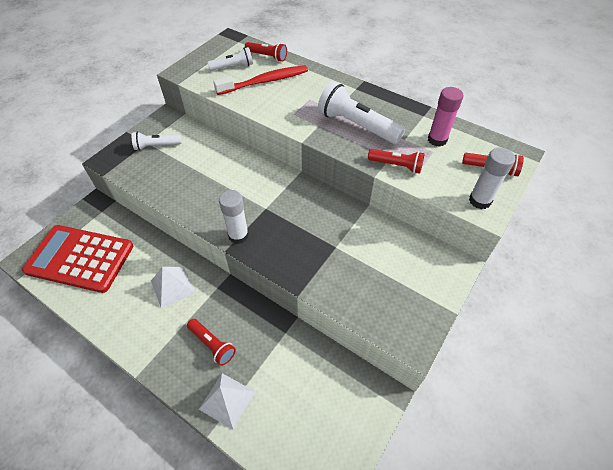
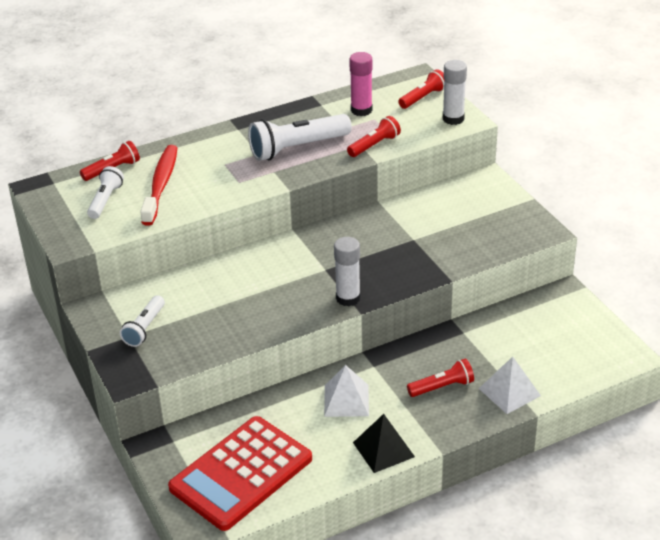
camera: 60 degrees left, 15 degrees down
(127, 333) = (383, 449): none -> black pyramid

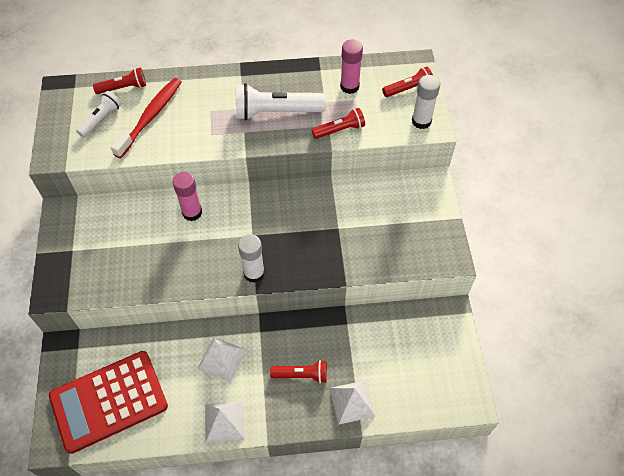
camera: 20 degrees right, 20 degrees up
(144, 328) = (87, 247): white flashlight -> none
(245, 269) = (192, 212): none -> pink glue stick
(383, 449) = (224, 421): black pyramid -> white pyramid

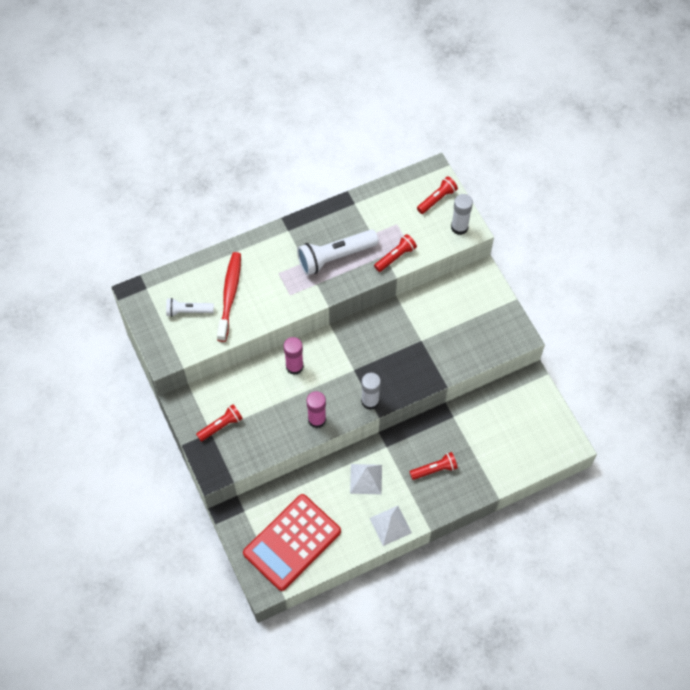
camera: 20 degrees left, 5 degrees up
(101, 119) = (188, 311): white flashlight -> white flashlight turned 105 degrees counterclockwise
(123, 88) = (191, 275): red flashlight -> red flashlight (221, 426)
(349, 86) = (387, 212): pink glue stick -> pink glue stick (317, 419)
(352, 401) = (482, 476): white pyramid -> none

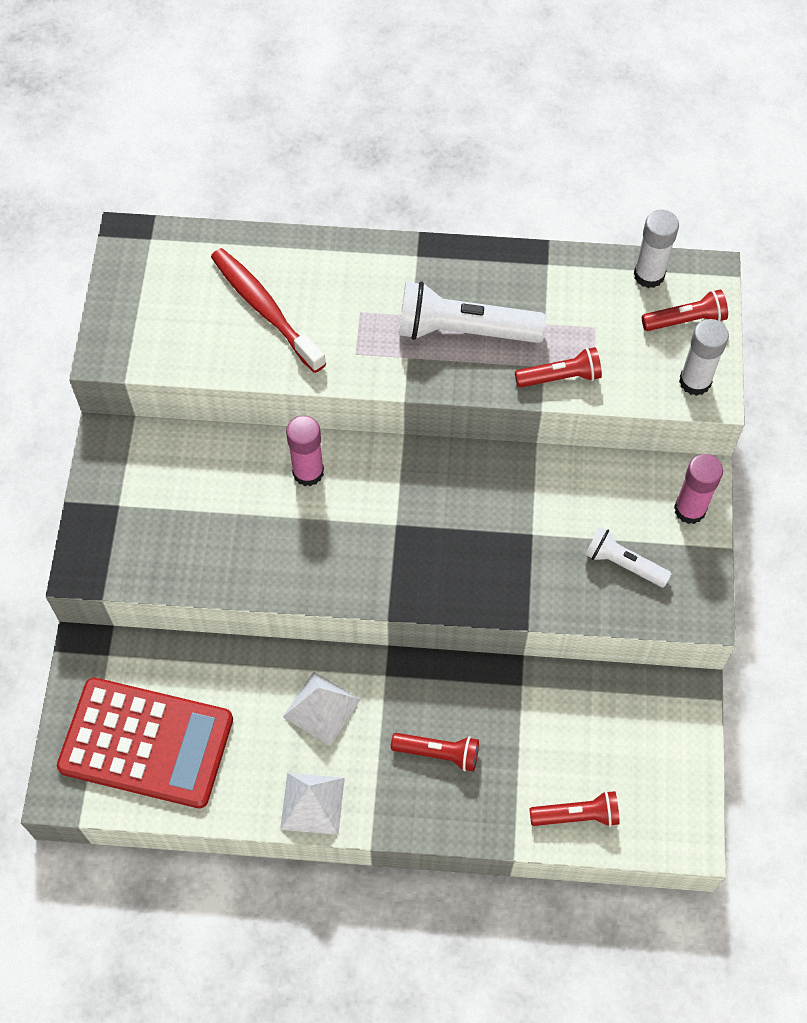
camera: 30 degrees right, 0 degrees up
(188, 311) = (188, 302): white flashlight -> white flashlight (623, 564)
(221, 426) = (140, 504): red flashlight -> red flashlight (577, 815)
(230, 295) = (265, 309): red toothbrush -> red toothbrush turned 75 degrees counterclockwise
(292, 542) = (146, 743): red calculator -> red calculator turned 150 degrees counterclockwise
(317, 419) = (289, 571): pink glue stick -> pink glue stick (690, 509)
(370, 401) = (389, 587): white glue stick -> white glue stick (649, 275)

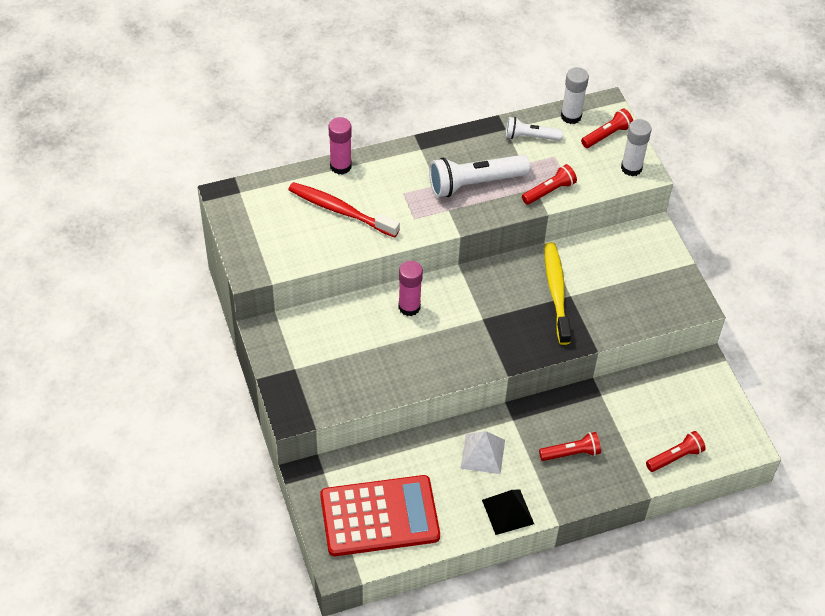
camera: 25 degrees left, 10 degrees down
(312, 803) = (508, 512): white pyramid -> black pyramid
(515, 521) = (556, 292): none -> yellow toothbrush
(623, 564) = (635, 293): white flashlight -> white flashlight (530, 137)
(690, 509) = (658, 249): pink glue stick -> pink glue stick (340, 166)

